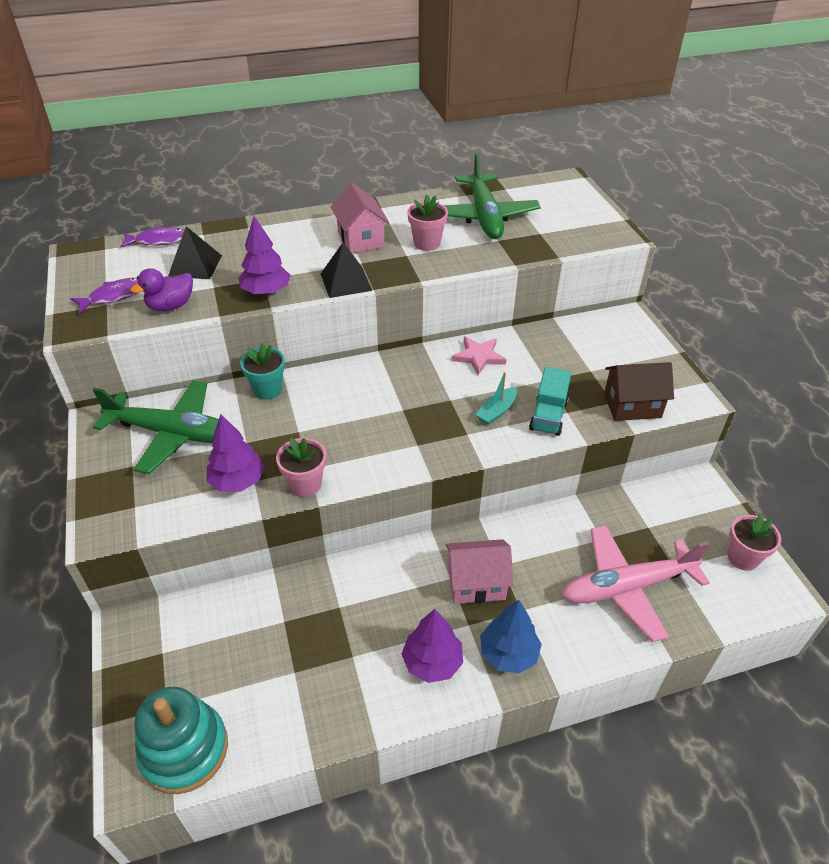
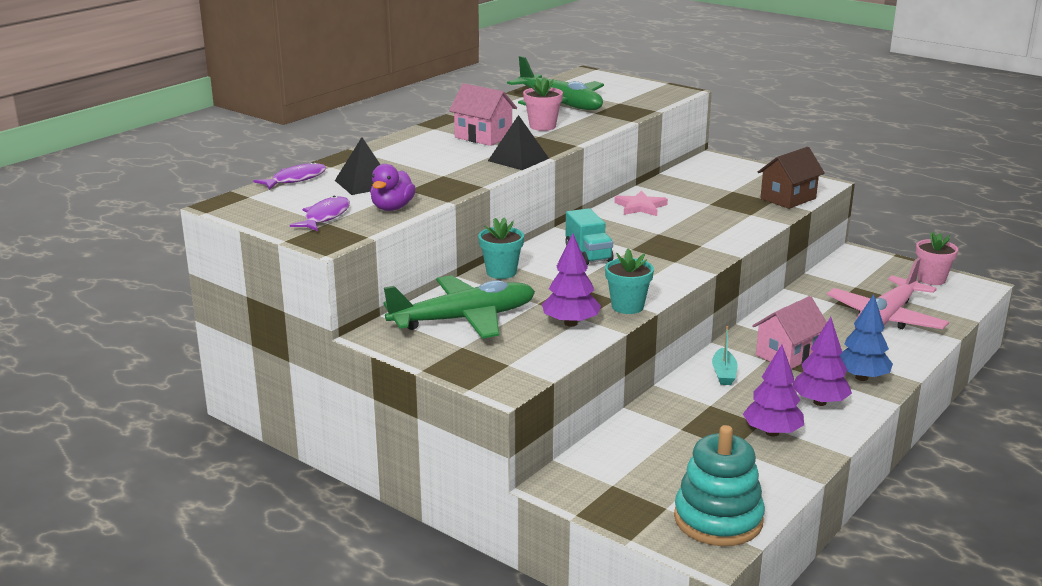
camera: 35 degrees left, 20 degrees down
(266, 292) = (462, 180): purple tree -> purple tree (772, 432)
(305, 484) = (627, 306): pink flower pot -> turquoise flower pot
(496, 411) = (702, 228): turquoise boat -> turquoise boat (724, 373)
(548, 416) = (741, 220): turquoise truck -> turquoise truck (588, 254)

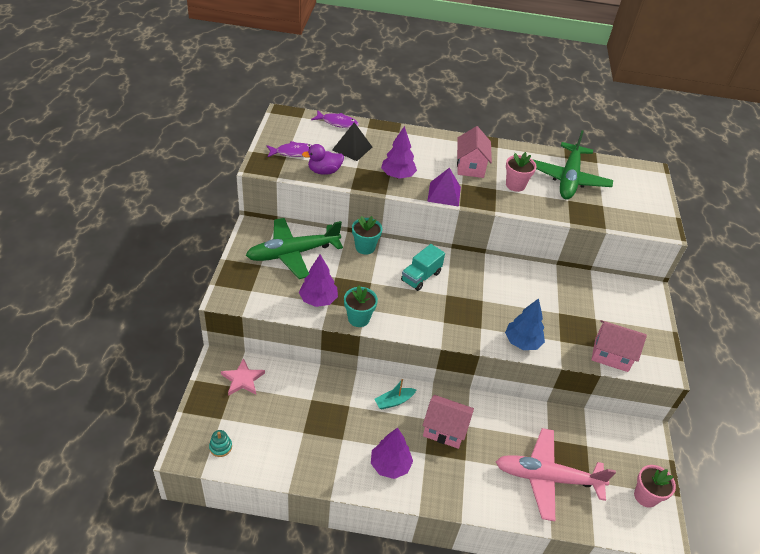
camera: 55 degrees right, 20 degrees up
(463, 319) = (293, 253): green plane -> green plane turned 120 degrees clockwise
(518, 159) = (444, 194): black pyramid -> purple pyramid
(640, 207) = (519, 278): pink star -> pink star (242, 379)
(718, 519) = (220, 447): turquoise stacking toy -> turquoise stacking toy, size x0.40
(772, 432) = (334, 448): purple tree -> purple tree (397, 175)
(788, 198) = (611, 355): brown house -> pink house
(861, 377) = (442, 482): blue tree -> blue tree (522, 342)

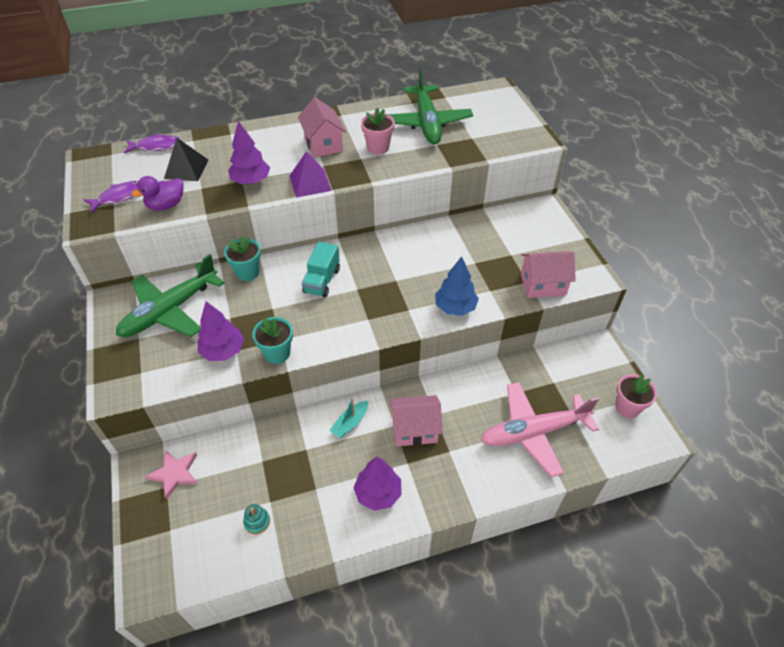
camera: 20 degrees left, 5 degrees up
(220, 447) = (184, 563): turquoise stacking toy -> turquoise stacking toy (257, 522)

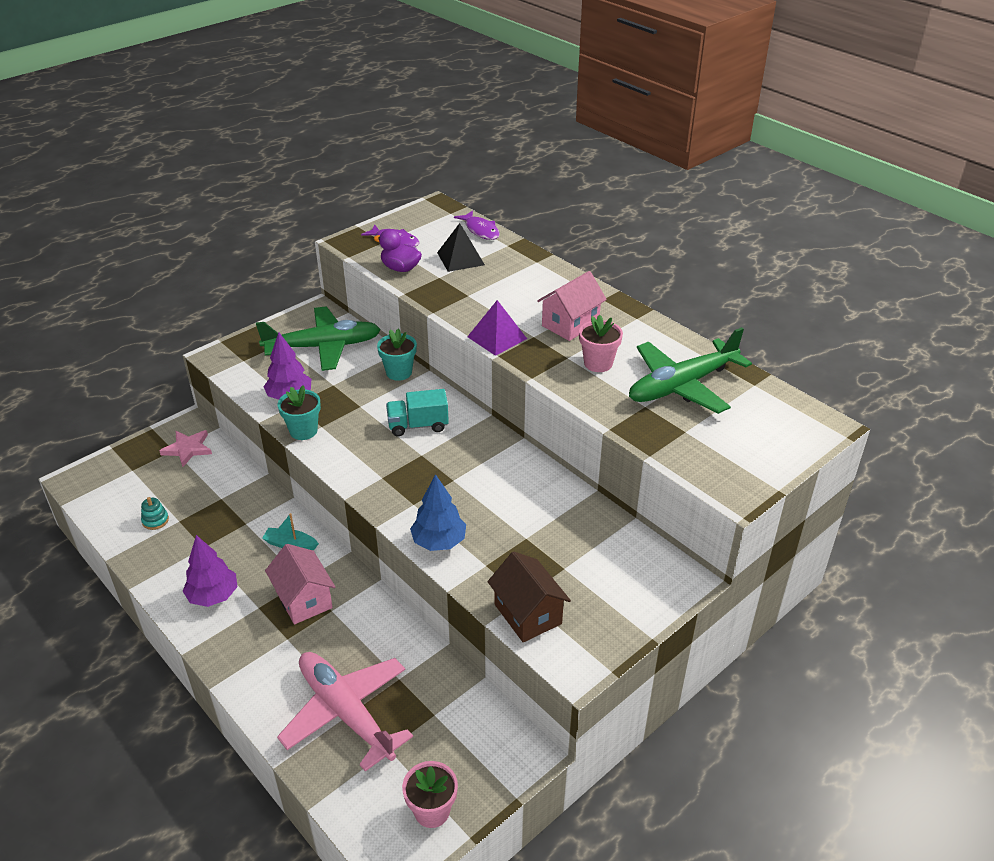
camera: 65 degrees right, 10 degrees down
(170, 310) = (323, 347): green plane -> green plane turned 150 degrees clockwise
(251, 181) = (471, 301): purple tree -> none
(543, 285) = (527, 614): pink house -> brown house

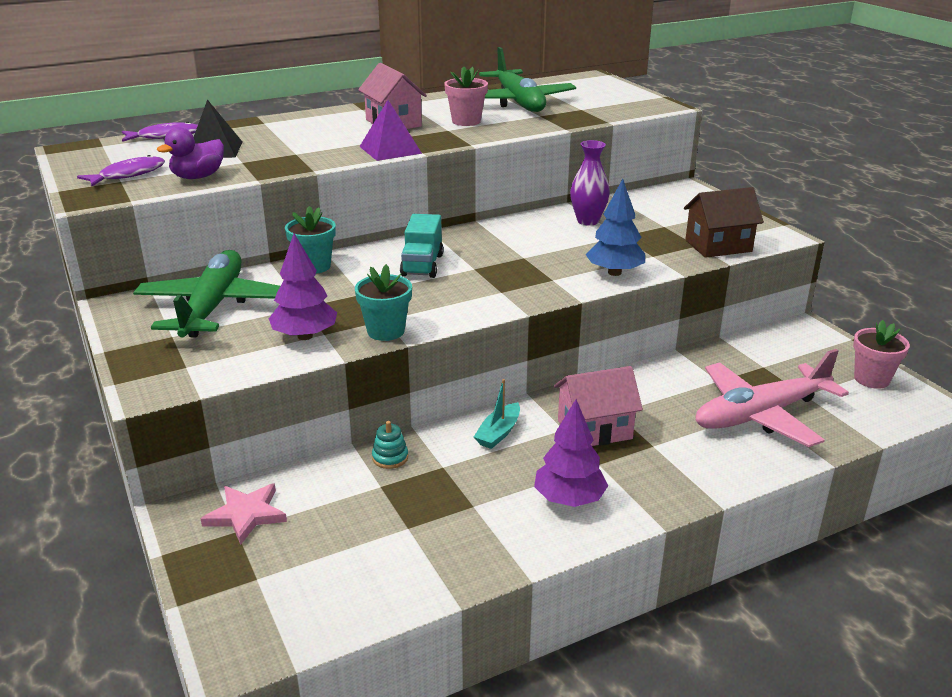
camera: 75 degrees left, 10 degrees down
(155, 520) = (395, 552): turquoise stacking toy -> turquoise stacking toy (390, 458)
(552, 510) = (588, 221): none -> purple vase

